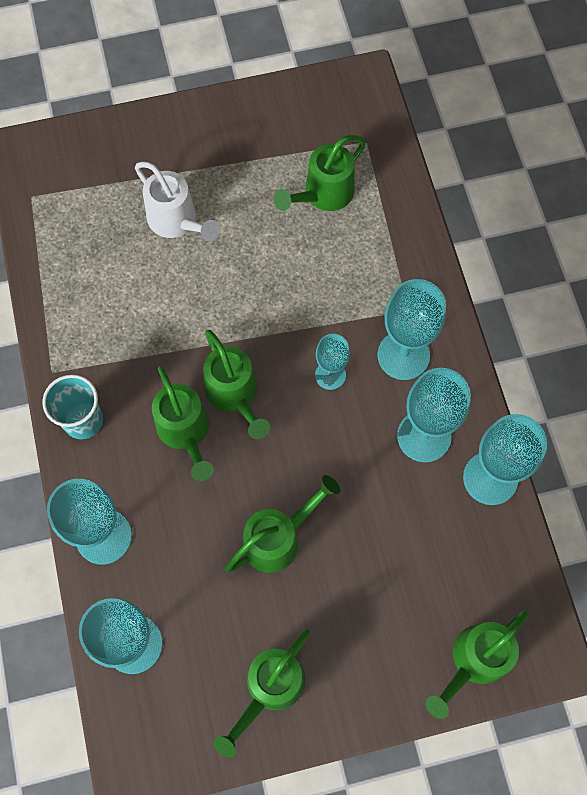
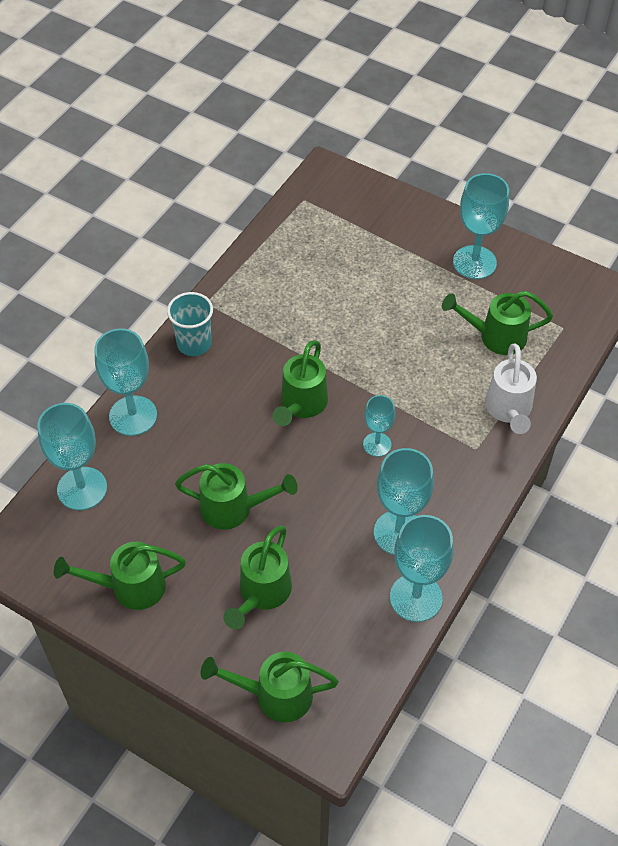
camera: 45 degrees right, 15 degrees down
(177, 221) = (378, 279): white watering can -> white watering can (509, 410)
(185, 432) = (247, 400): green watering can -> green watering can (262, 593)
(403, 355) = (441, 473): turquoise goblet -> turquoise goblet (474, 262)

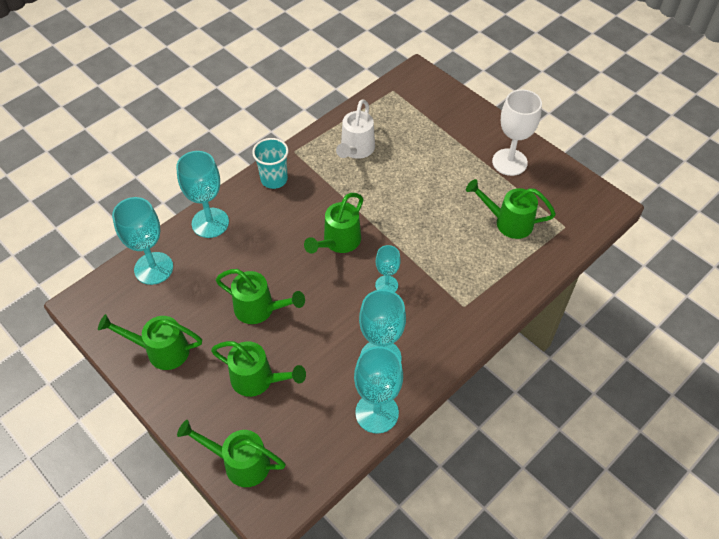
camera: 15 degrees right, 0 degrees up
(262, 593) = (258, 380): green watering can -> green watering can turned 105 degrees counterclockwise
(474, 262) = (509, 162): turquoise goblet -> white goblet
(509, 410) = (500, 281): white watering can -> white watering can (356, 150)

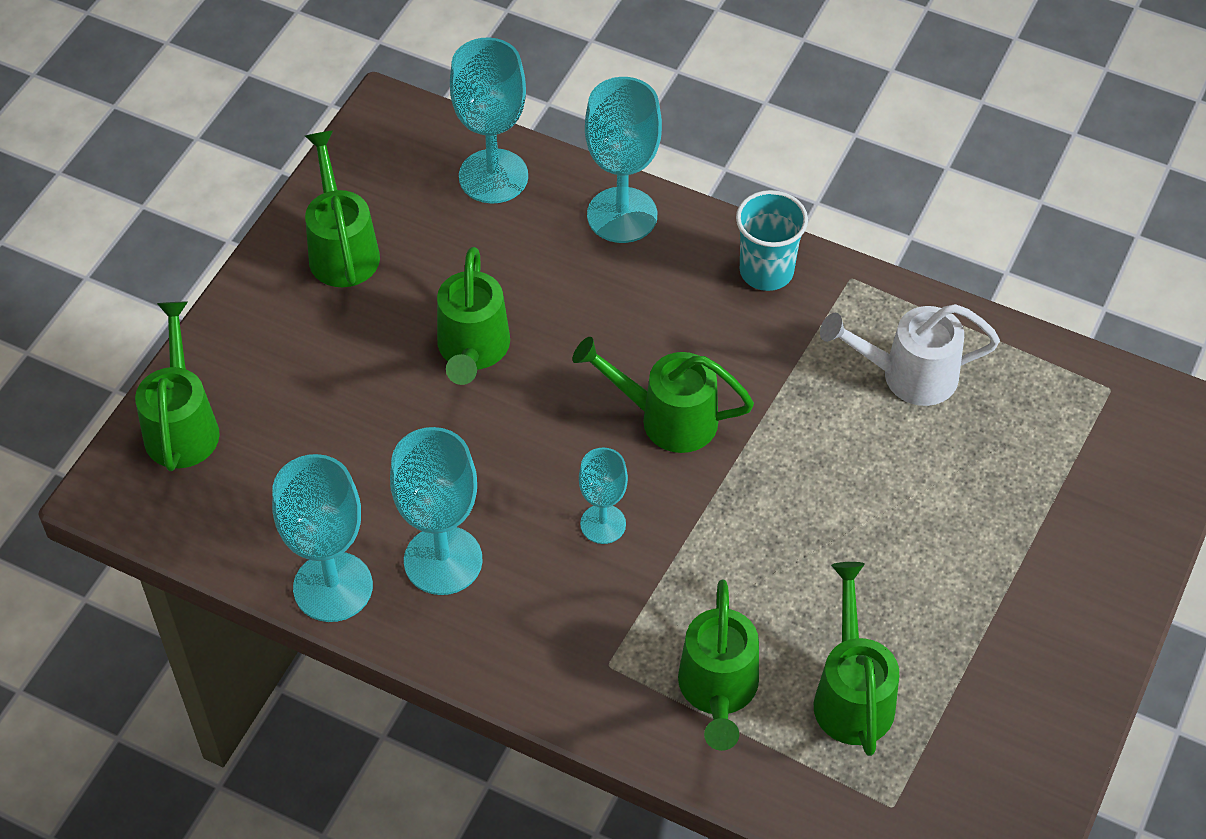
camera: 70 degrees right, 0 degrees up
(258, 380) = (335, 396): green watering can -> green watering can (718, 691)
(509, 162) = (1022, 659): white goblet -> none

